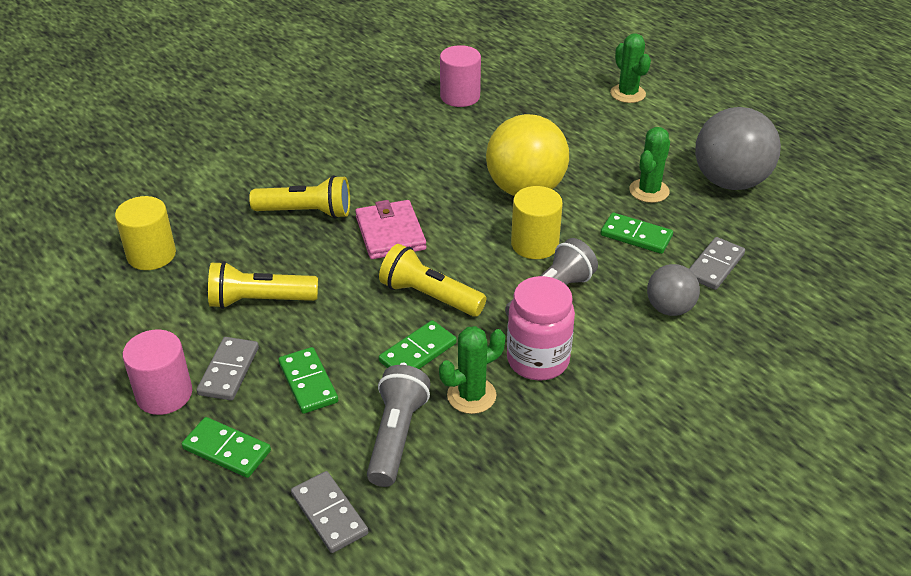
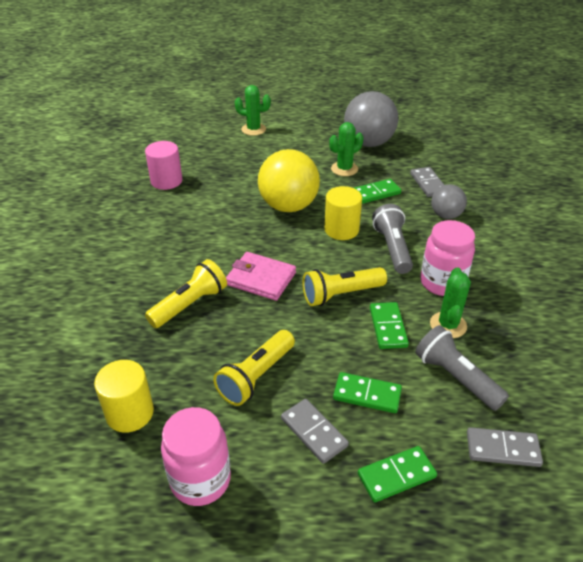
camera: 50 degrees left, 0 degrees up
(119, 332) = (200, 480): none -> pink jar
(164, 394) = (302, 485): pink cylinder -> none
(649, 191) = (344, 169): green cactus -> green cactus turned 75 degrees clockwise

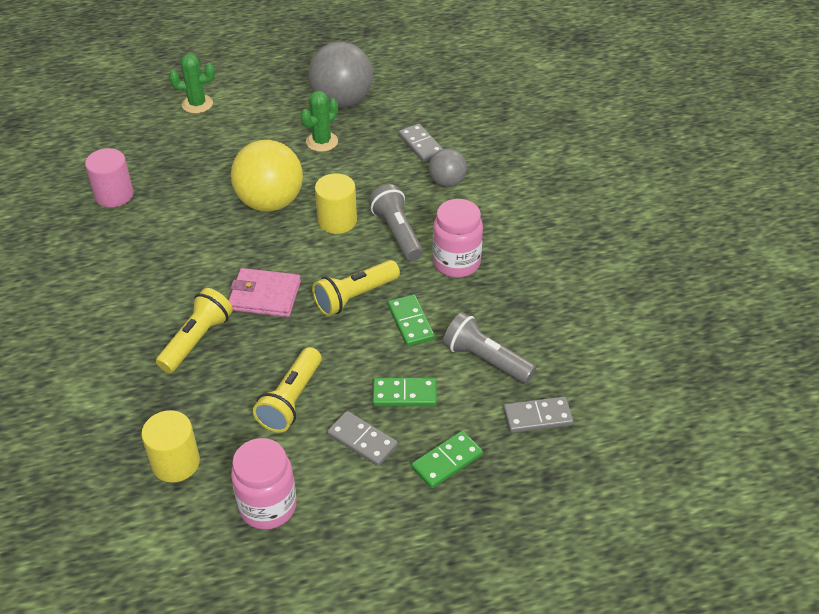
camera: 15 degrees left, 5 degrees up
(376, 193) = (365, 168): green domino -> none
(448, 325) = (470, 308): green cactus -> none

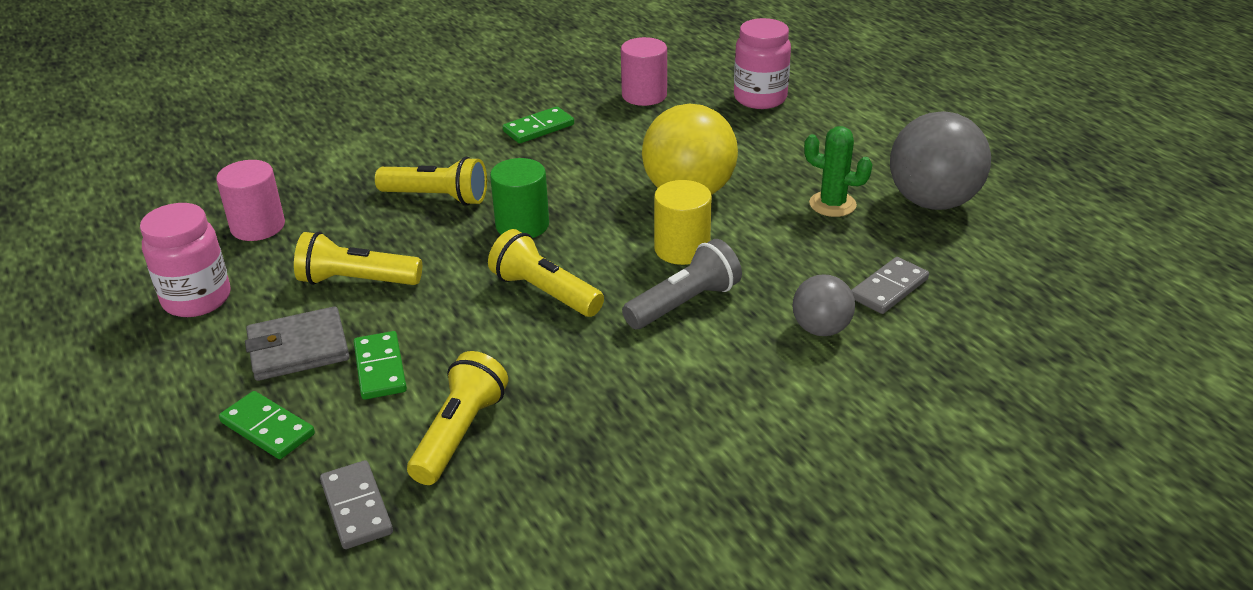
camera: 75 degrees right, 10 degrees down
(175, 463) = (258, 226): yellow cylinder -> pink cylinder
(197, 104) = (837, 104): green cactus -> none
(265, 295) = (522, 225): pink wallet -> green cylinder
(362, 440) = (298, 348): grey domino -> grey wallet
(411, 322) = (513, 349): green domino -> green domino (538, 128)
(456, 263) = (647, 370): pink jar -> pink jar (760, 98)
(485, 360) = (459, 433): grey flashlight -> yellow flashlight

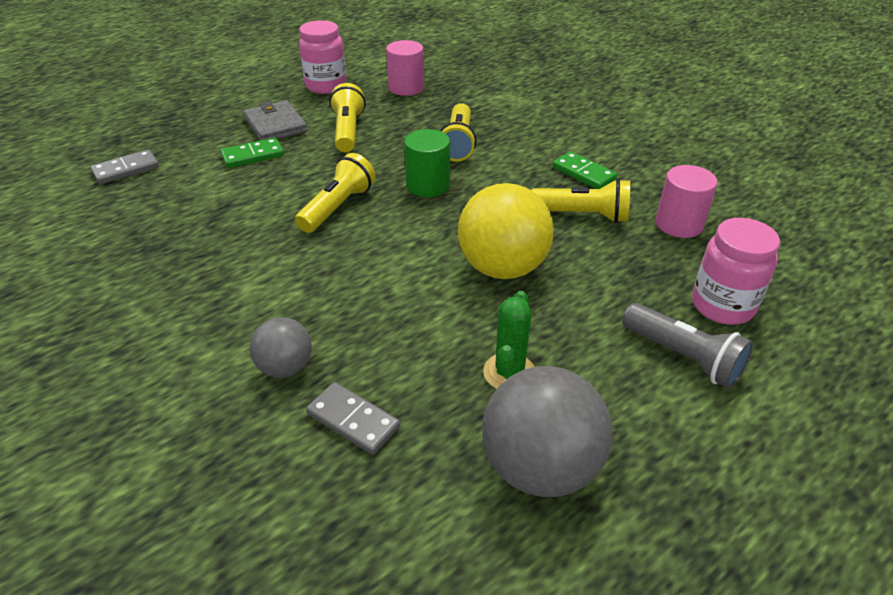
camera: 80 degrees right, 5 degrees up
(268, 428) = (202, 130): green domino -> none
(459, 433) = (182, 194): yellow flashlight -> yellow flashlight (582, 215)
(682, 249) = (406, 271): yellow cylinder -> none
(684, 303) = (324, 279): grey flashlight -> grey flashlight (683, 357)

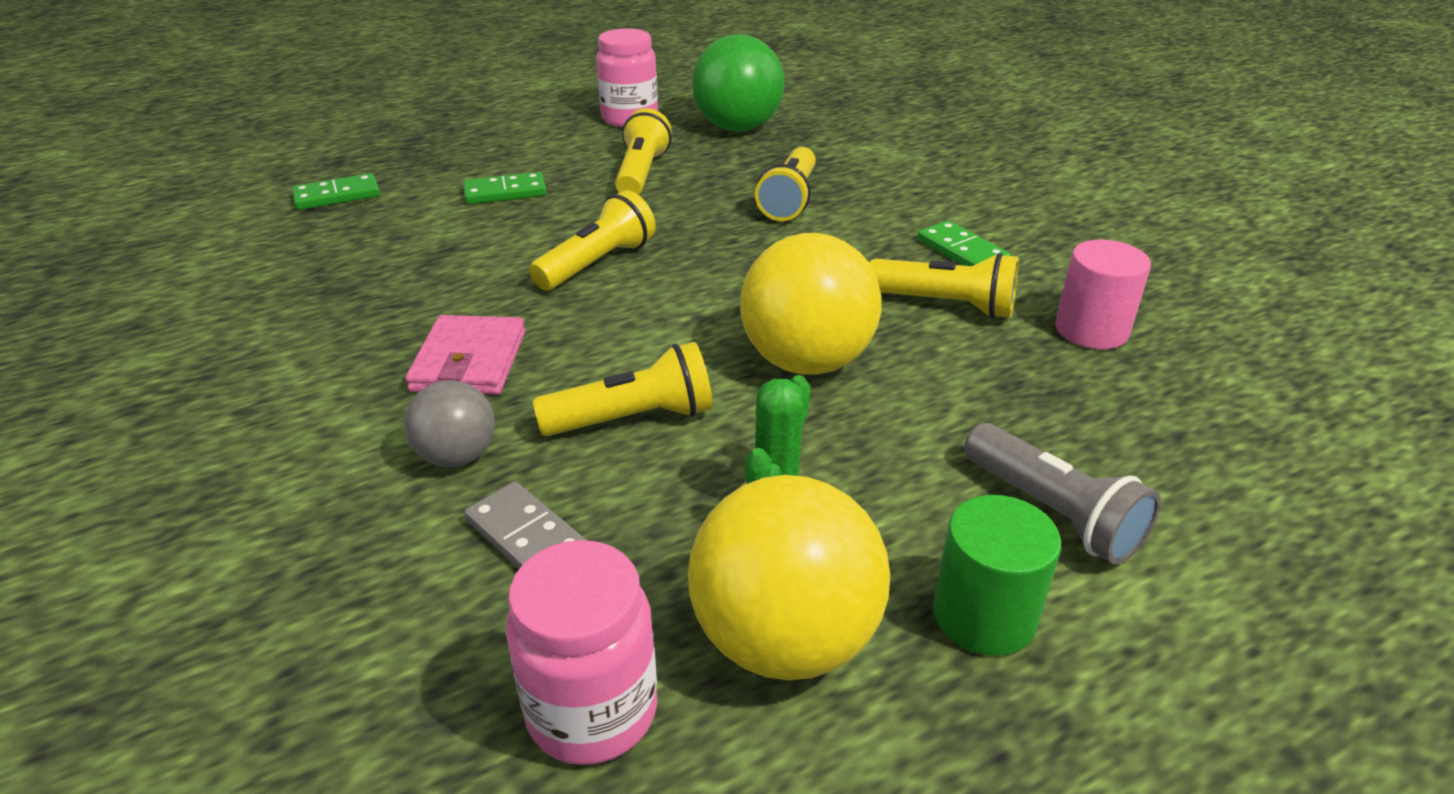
camera: 10 degrees right, 5 degrees down
(126, 170) = (337, 196): grey domino -> green domino
(270, 294) = (469, 361): none -> pink wallet
(276, 125) = (547, 159): grey wallet -> none
(398, 324) = (633, 418): none -> yellow flashlight
(406, 88) = (738, 128): pink cylinder -> green ball
(428, 185) = (731, 247): green cylinder -> green cylinder (984, 615)
(540, 467) = (784, 640): grey ball -> yellow ball
(722, 306) = (1134, 448): pink jar -> pink jar (592, 711)

